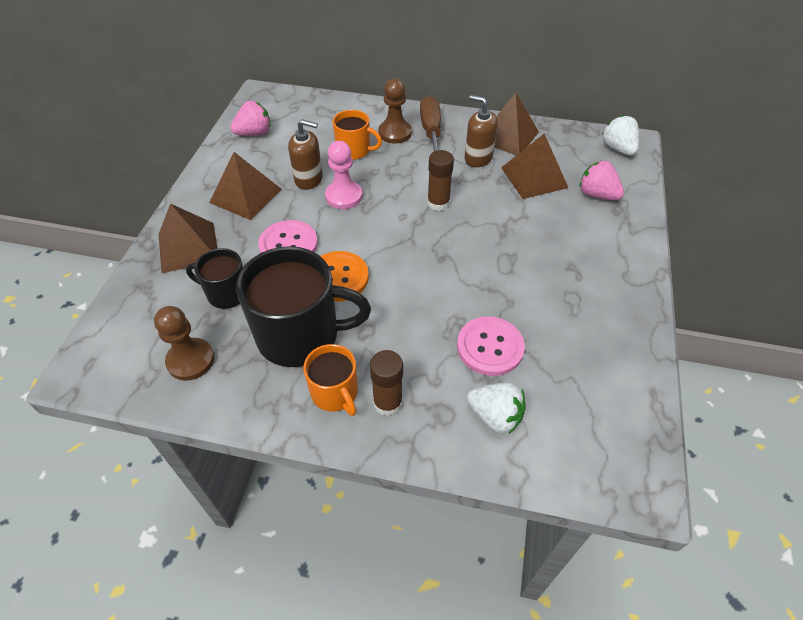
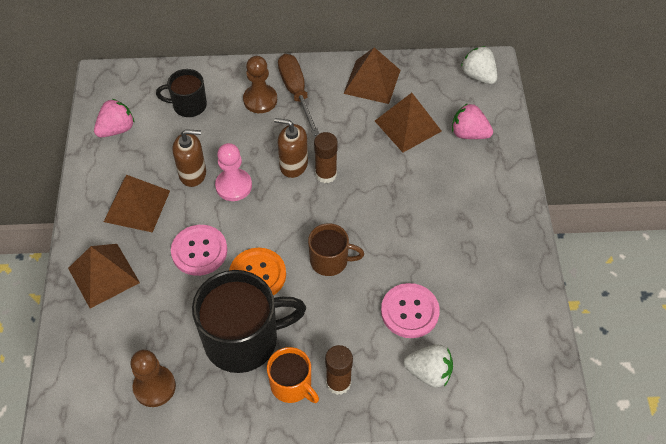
camera: 15 degrees left, 5 degrees up
(226, 293) = (160, 314): black mug -> black mug (188, 105)
(354, 150) = (226, 130): orange mug -> none
(417, 280) = (330, 261): none -> brown mug
(478, 158) = (350, 114): brown soap dispenser -> brown soap dispenser (293, 165)

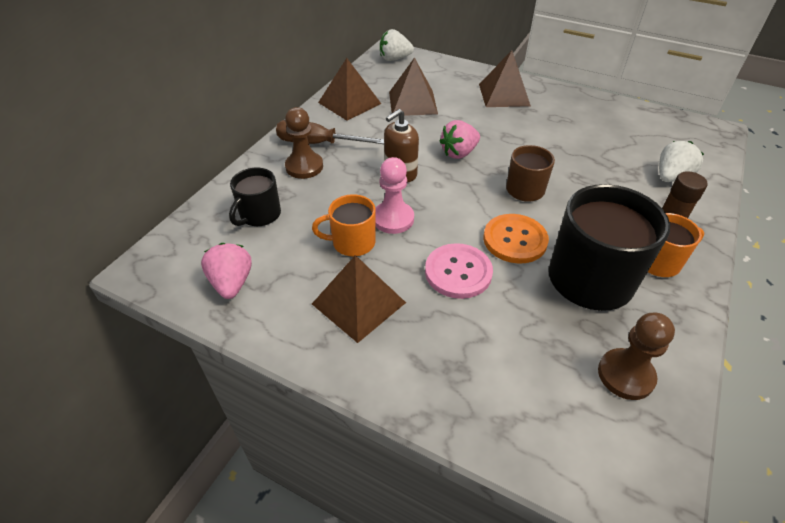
camera: 60 degrees left, 10 degrees down
(103, 275) = (438, 370): brown pyramid -> brown pyramid (504, 95)
(193, 173) = (352, 242): brown soap dispenser -> orange mug
(326, 174) = (427, 159): brown glue stick -> none
(409, 311) = (604, 165): pink button -> none
(469, 133) = (446, 80): pink strawberry -> pink strawberry (459, 153)

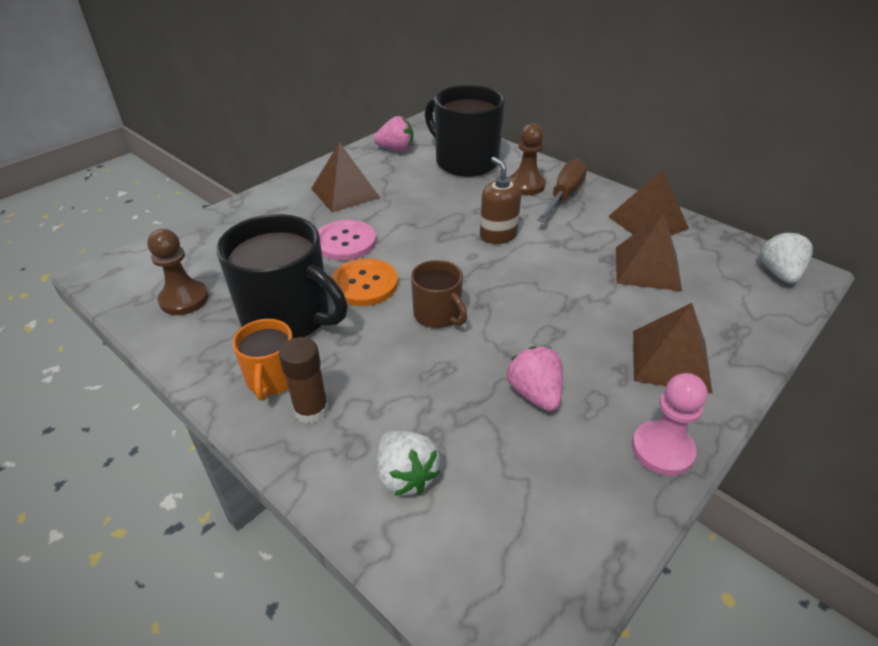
camera: 105 degrees right, 5 degrees down
(259, 215) = (465, 162): black mug -> black mug, size x1.84
(352, 242) = (410, 197): orange mug -> none
(393, 219) = (430, 221): pink pawn -> pink pawn (662, 450)
(459, 153) = (524, 281): pink strawberry -> pink strawberry (534, 394)

